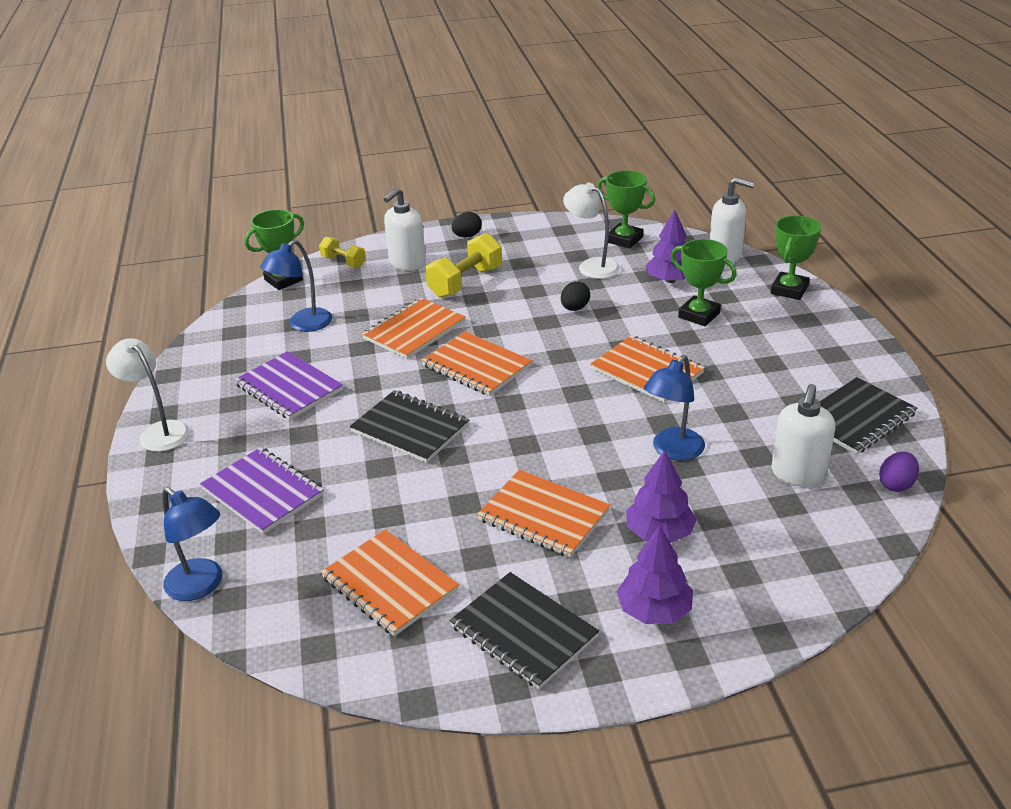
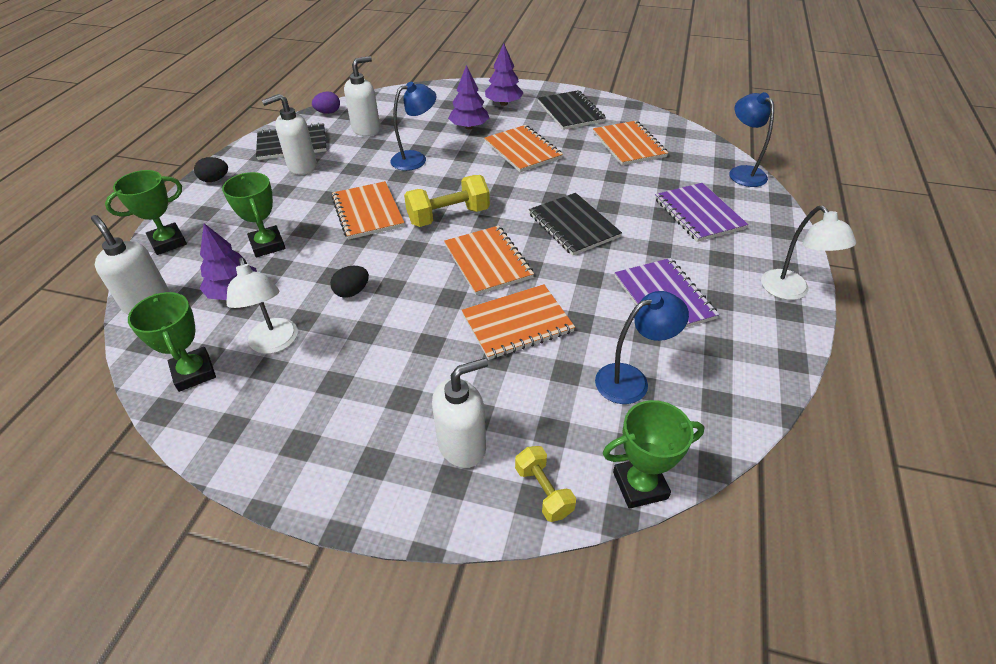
camera: 155 degrees left, 10 degrees up
(465, 282) = (420, 375): yellow dumbbell -> yellow dumbbell (448, 216)
(467, 236) = (348, 474): black egg -> black egg (215, 180)
(793, 394) = (302, 166): none -> white soap dispenser

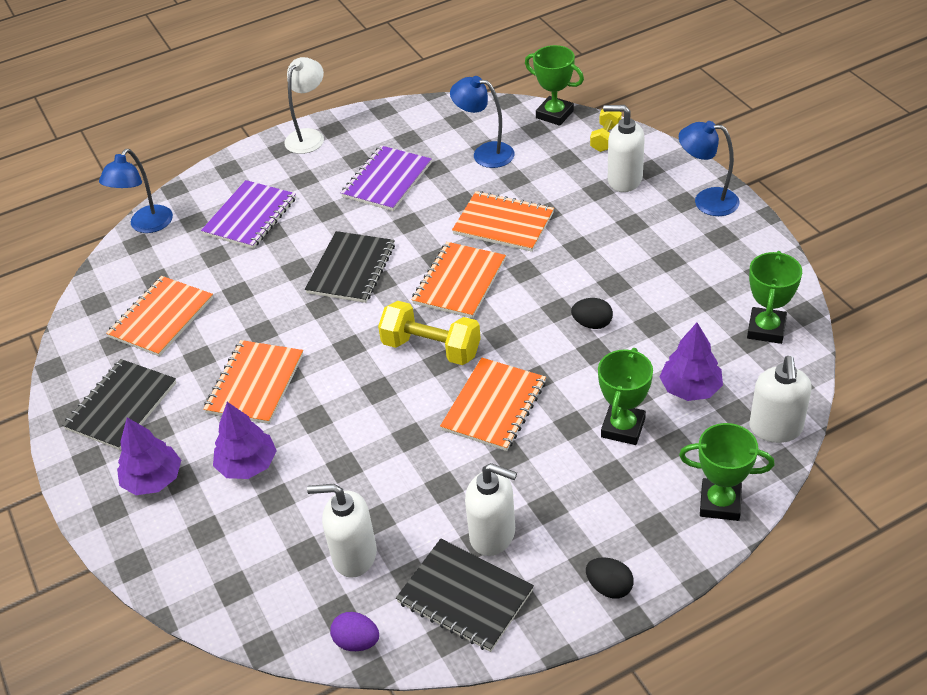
camera: 130 degrees left, 0 degrees up
(274, 344) = (689, 316): white lamp -> none
(416, 159) = (366, 452): blue lamp -> blue lamp (706, 200)

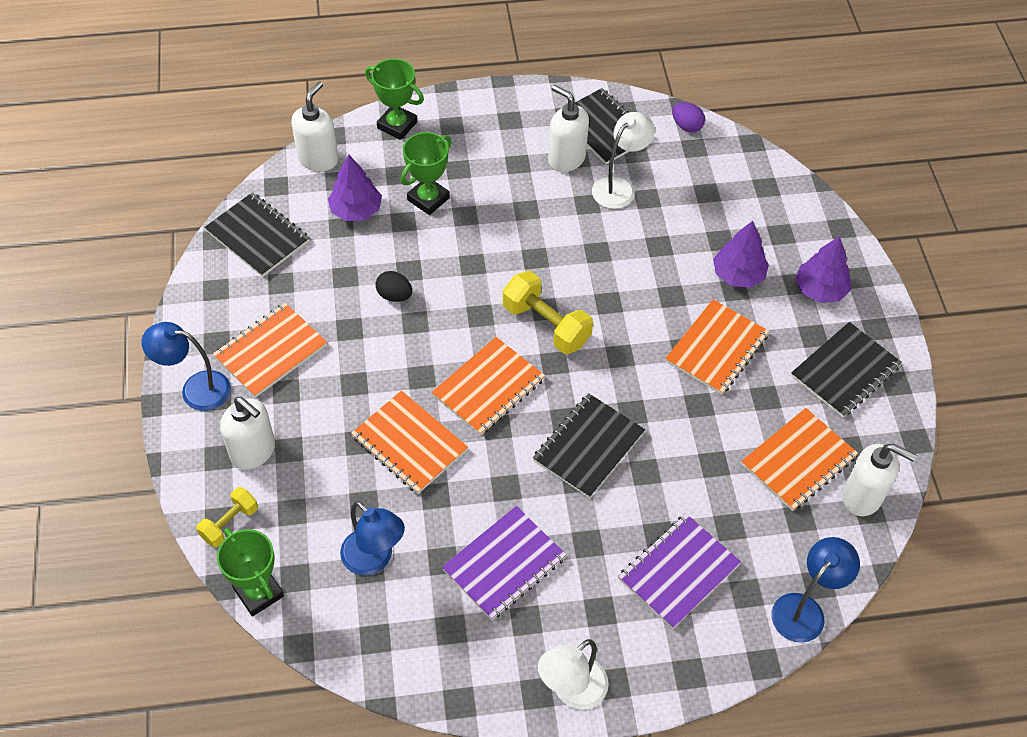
camera: 165 degrees left, 10 degrees up
(354, 555) = (672, 178): white soap dispenser -> white soap dispenser (862, 496)
(414, 521) = (619, 187): none -> white lamp
(494, 406) = (518, 252): orange notebook -> orange notebook (270, 351)
(609, 587) = (505, 102): black egg -> none
(706, 200) = (196, 389): blue lamp -> blue lamp turned 150 degrees clockwise
(766, 329) = (258, 236): green trophy -> black notebook

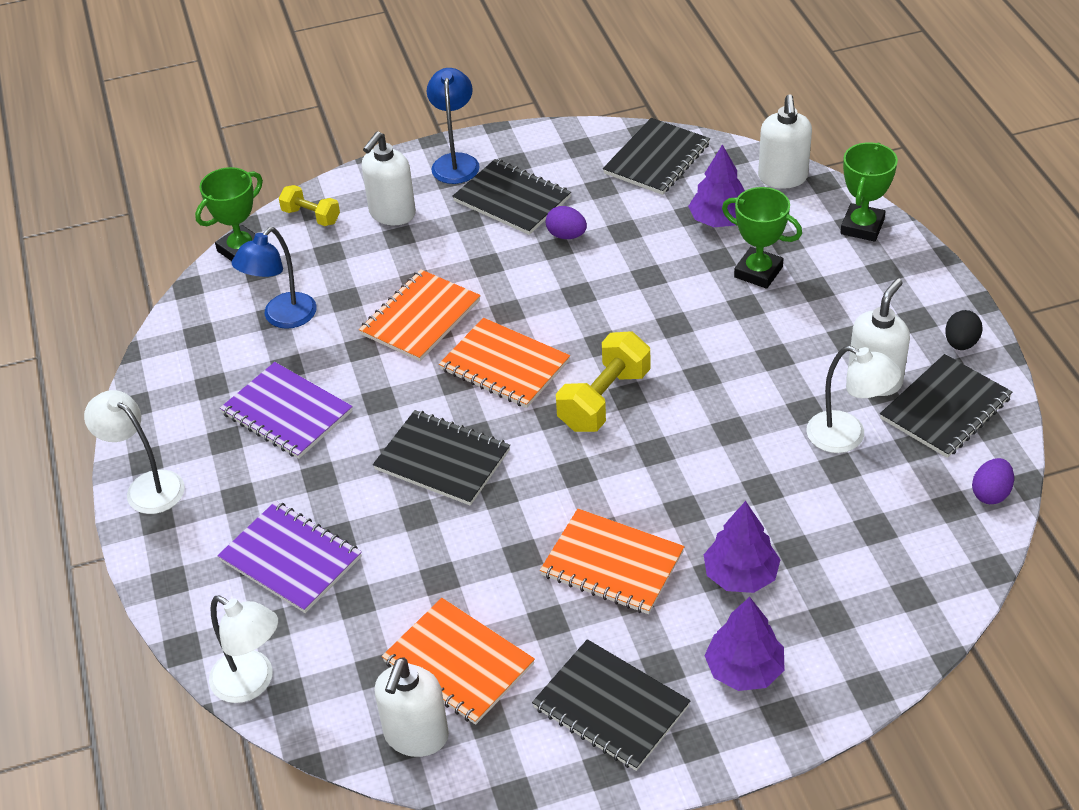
camera: 85 degrees right, 10 degrees down
(270, 351) = (512, 199): orange notebook -> black notebook
(318, 159) = (782, 178): white soap dispenser -> white soap dispenser turned 75 degrees clockwise
(336, 318) = (566, 235): none -> purple egg
(394, 295) = (609, 271): black egg -> black egg (961, 343)
(804, 609) = (252, 683): blue lamp -> white lamp

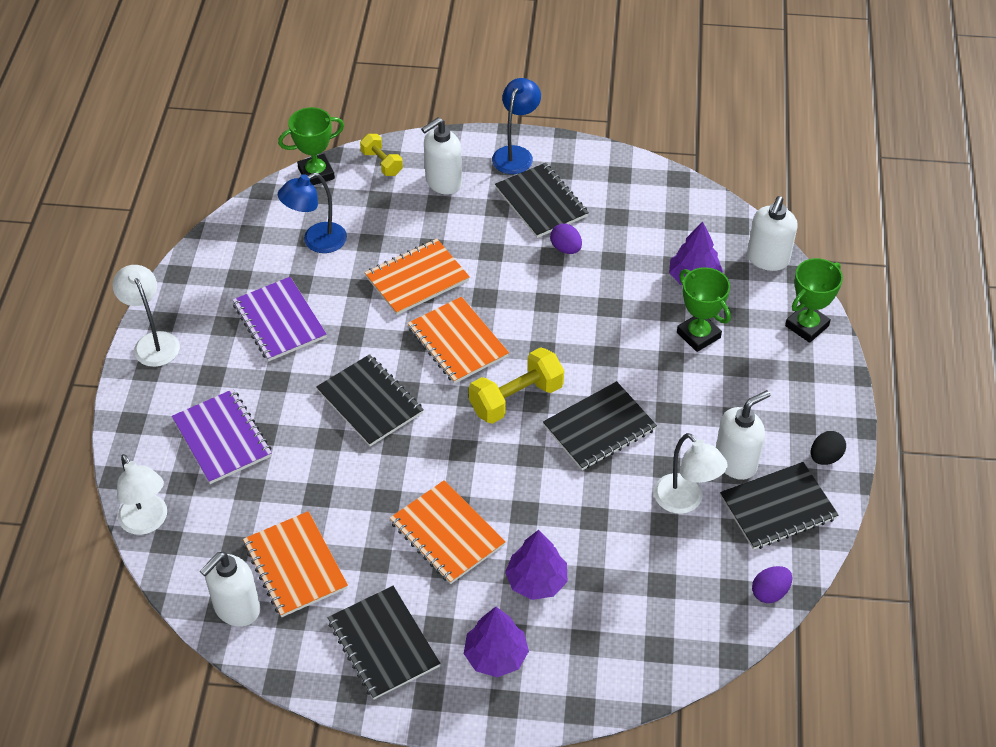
camera: 20 degrees right, 5 degrees up
(657, 159) = (675, 206): black notebook -> black notebook (599, 428)

